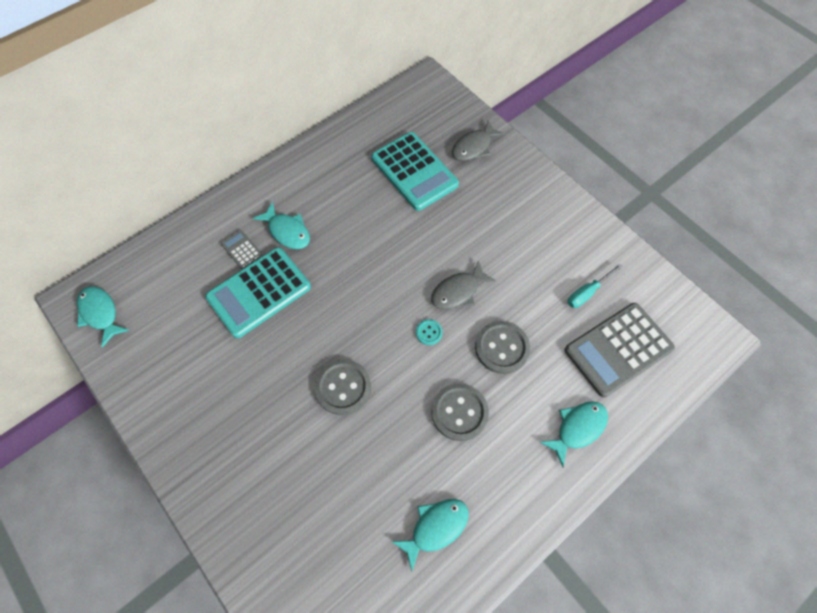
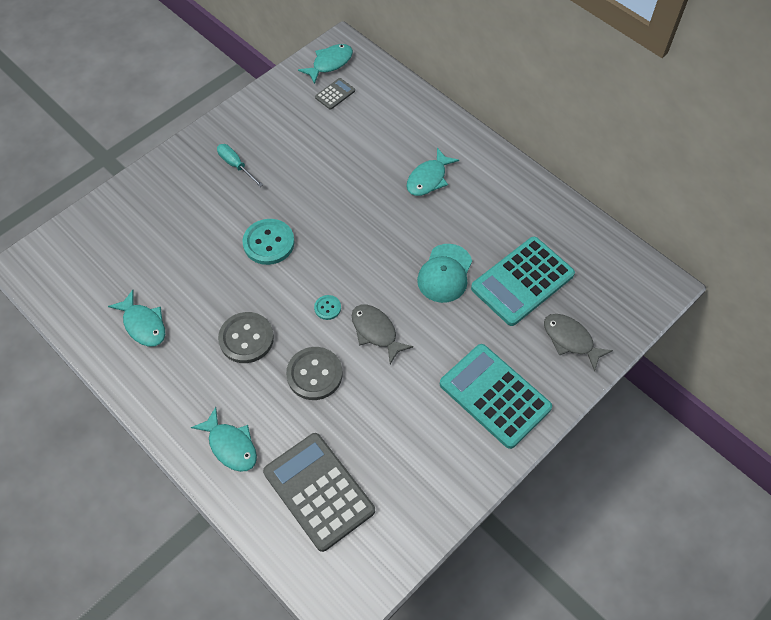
camera: 85 degrees right, 5 degrees down
(241, 250) = (403, 146): grey calculator -> grey calculator (335, 94)
(259, 292) = (359, 167): turquoise calculator -> turquoise calculator (494, 396)
(343, 387) = (269, 243): grey button -> turquoise button
(400, 229) = (445, 273): none -> turquoise cap
(587, 292) = (386, 461): turquoise screwdriver -> turquoise screwdriver (236, 165)

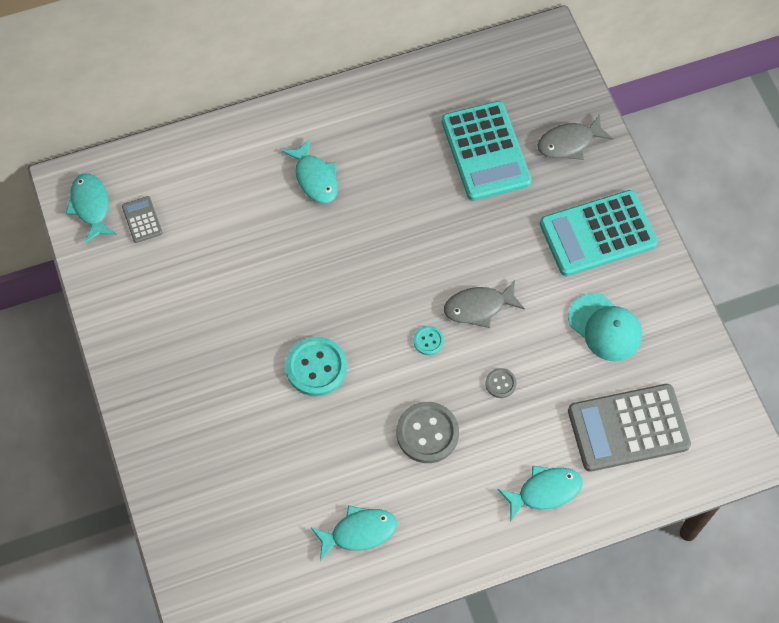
camera: 65 degrees left, 5 degrees up
(236, 165) = (189, 363): turquoise screwdriver -> none
(314, 374) = (500, 383): grey button -> grey button, size x0.50
(445, 273) = (442, 215): turquoise cap -> turquoise cap (605, 327)

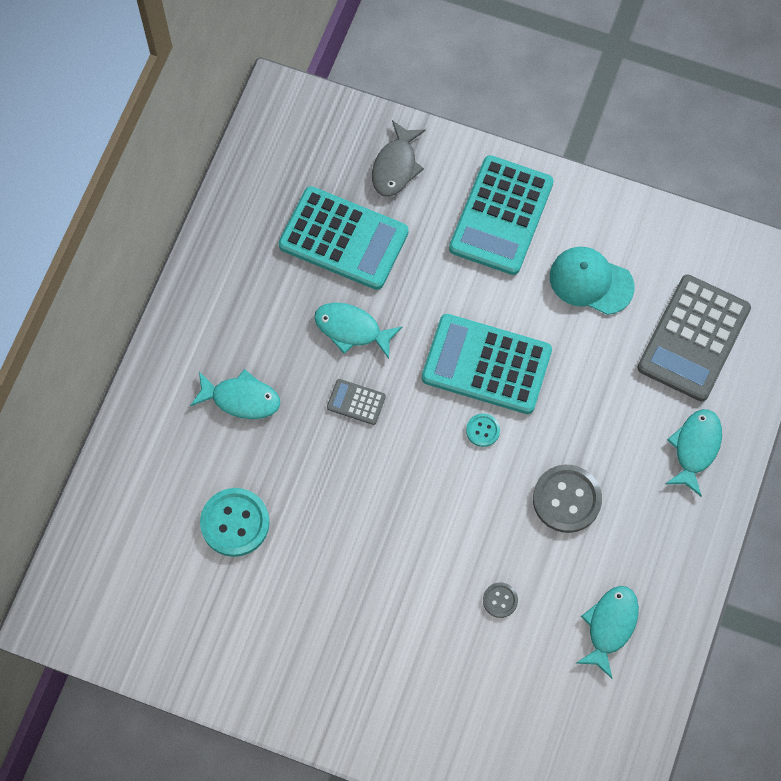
camera: 50 degrees left, 5 degrees up
(91, 206) = (92, 616): turquoise fish -> turquoise fish (352, 329)
(142, 220) = (148, 581): grey calculator -> grey calculator (356, 402)
(316, 367) = (428, 542): turquoise button -> turquoise button (235, 523)
(479, 307) = (486, 364): grey fish -> turquoise calculator
(500, 383) = (571, 404): grey button -> grey button (500, 600)
(605, 327) = (591, 281): turquoise cap -> turquoise cap turned 150 degrees counterclockwise

